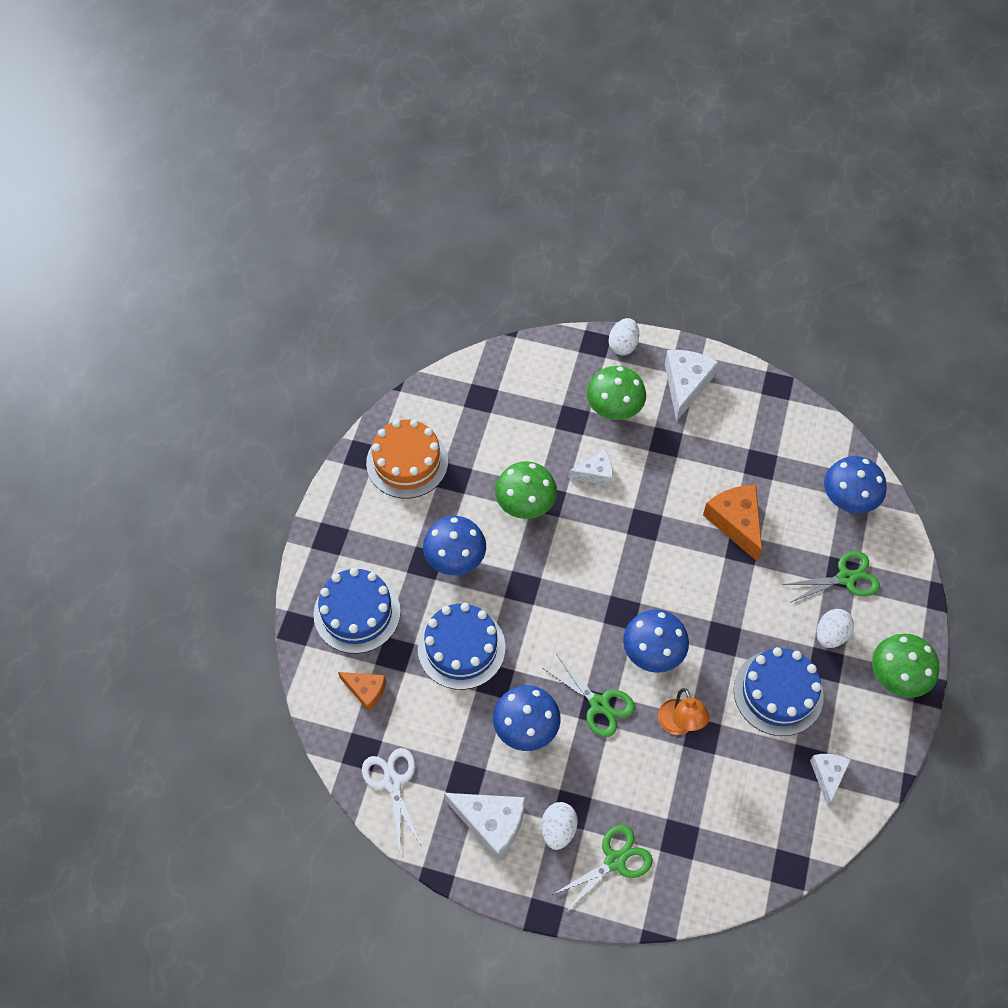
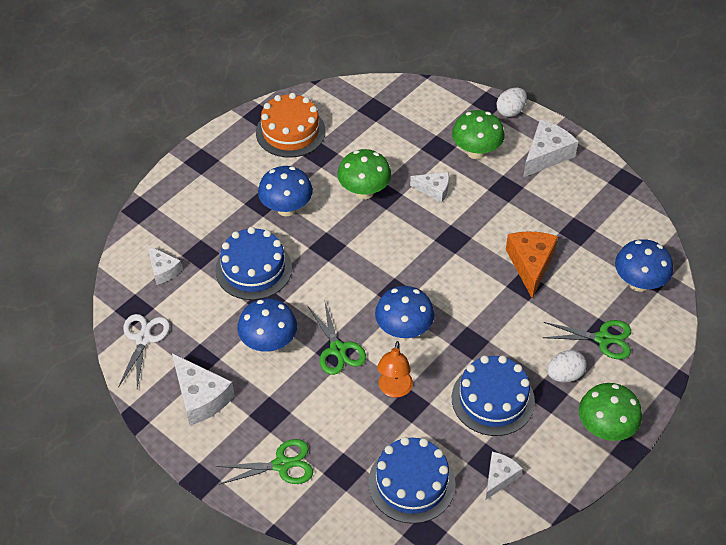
camera: 25 degrees right, 10 degrees down
(357, 613) = (189, 216): blue cake -> blue cake (411, 483)
(366, 690) = (163, 270): orange cheese -> white cheese
(558, 829) = (250, 424): white egg -> none

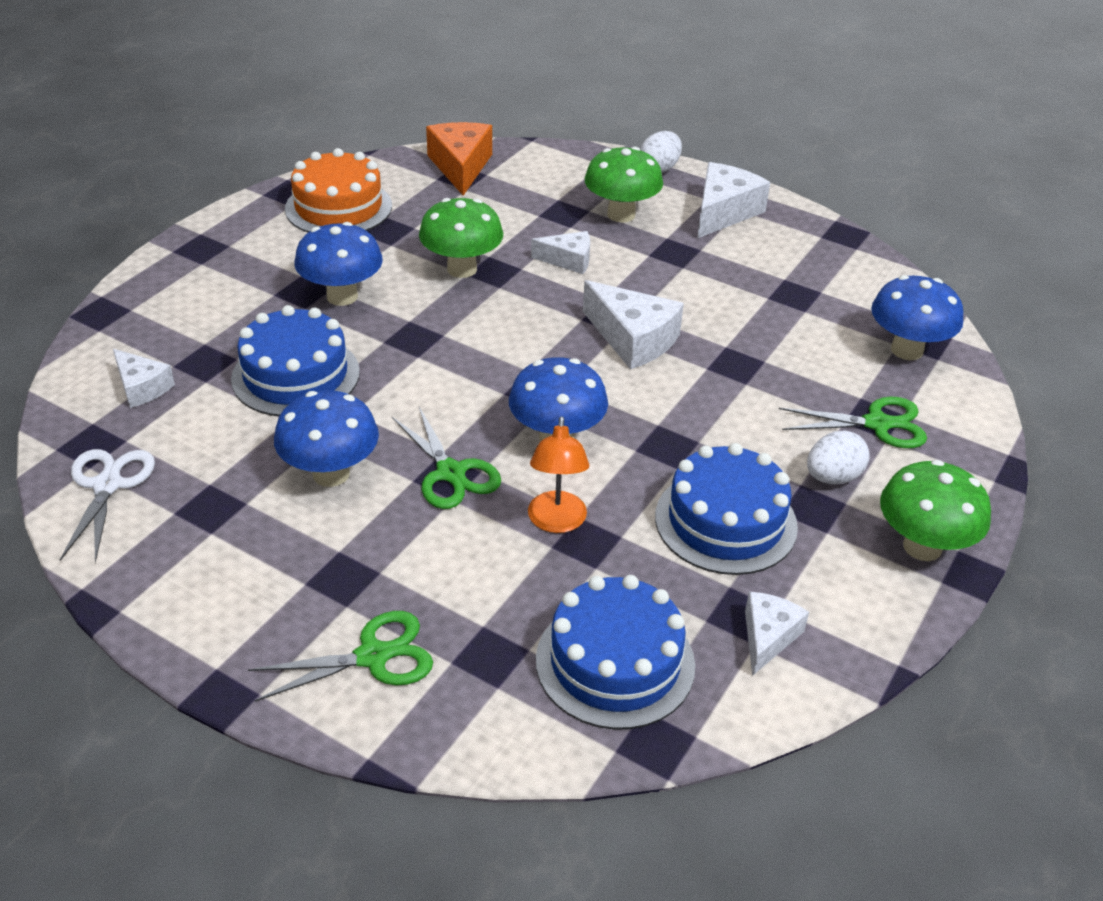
camera: 10 degrees left, 10 degrees down
(200, 397) = (214, 563): white cheese -> white cheese (633, 339)
(530, 264) = (737, 339): orange cheese -> orange cheese (460, 166)

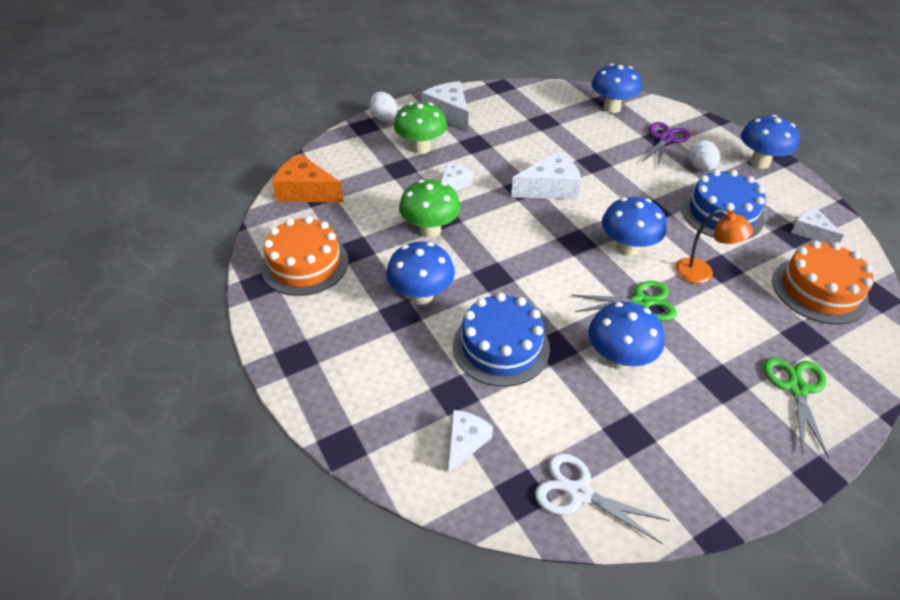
camera: 60 degrees left, 5 degrees up
(142, 387) = (465, 441): white cheese -> white cheese turned 45 degrees counterclockwise
(615, 662) = (819, 290): blue cake -> orange cake
(877, 424) = (665, 139): green scissors -> purple scissors
(922, 547) = (759, 162): green mushroom -> blue mushroom

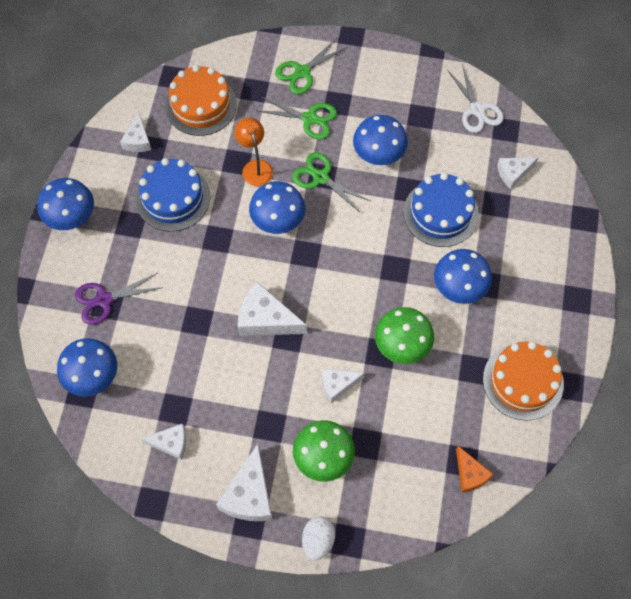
camera: 140 degrees left, 20 degrees up
(306, 191) = (470, 474): orange cheese -> orange cheese, size x0.61
(524, 108) = (171, 443): none -> white cheese
(700, 168) = (123, 248): white egg -> none
(722, 346) = (309, 119): none -> green scissors

